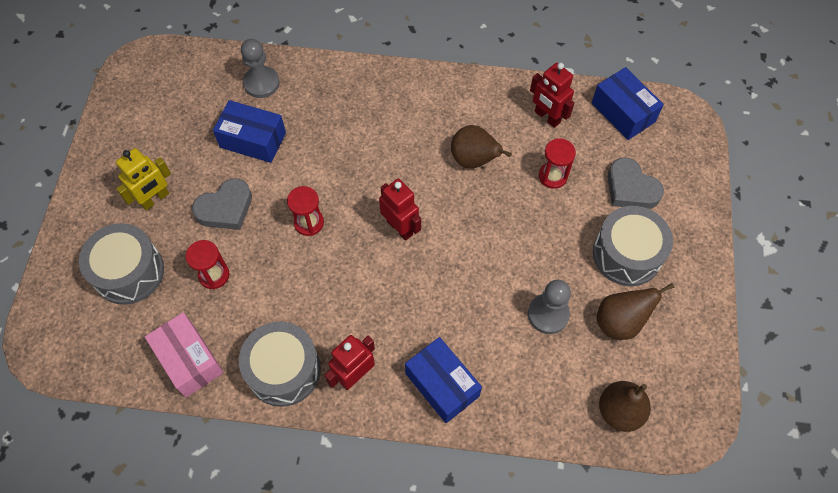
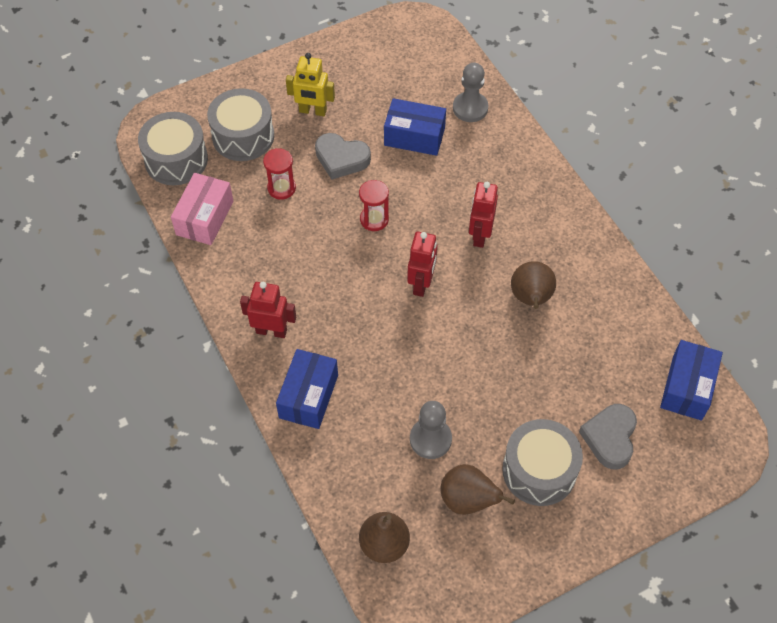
camera: 55 degrees right, 5 degrees down
(253, 140) = (414, 136): blue box -> blue box turned 60 degrees counterclockwise
(284, 370) = (241, 282): grey drum -> grey drum (176, 160)
(547, 117) = (625, 329): red robot -> red robot (480, 235)
(552, 176) = (568, 368): red hourglass -> none

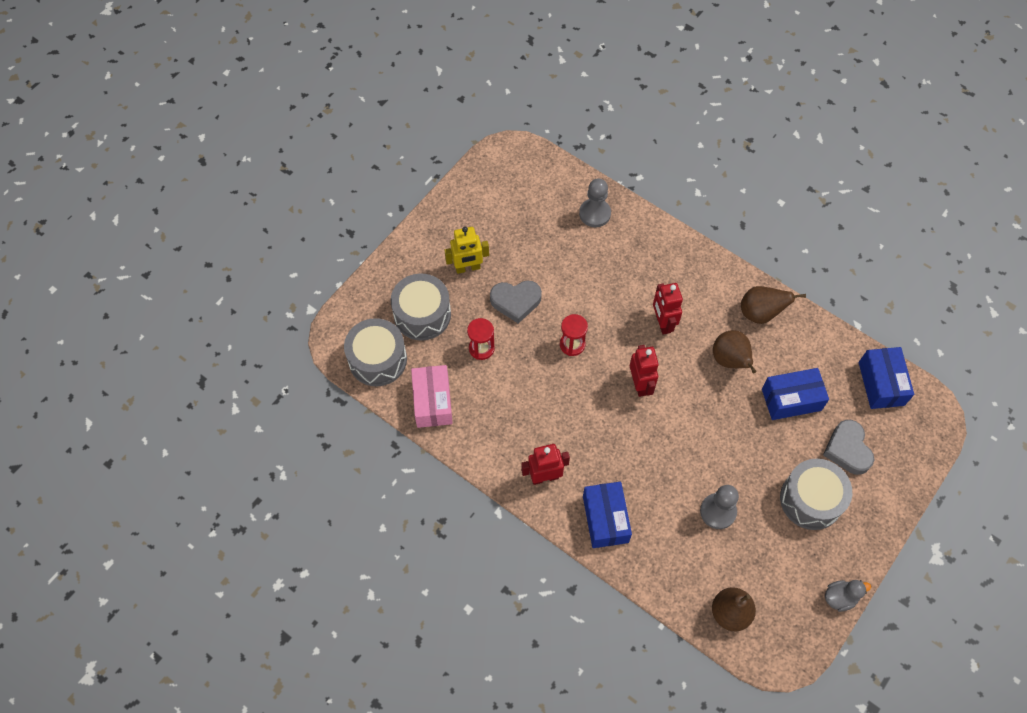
camera: 25 degrees left, 5 degrees up
(414, 136) = (564, 257): blue box -> blue box (791, 399)
(468, 500) = (772, 548): brown pear -> brown pear (760, 313)
(514, 583) = (840, 597): none -> grey duck

